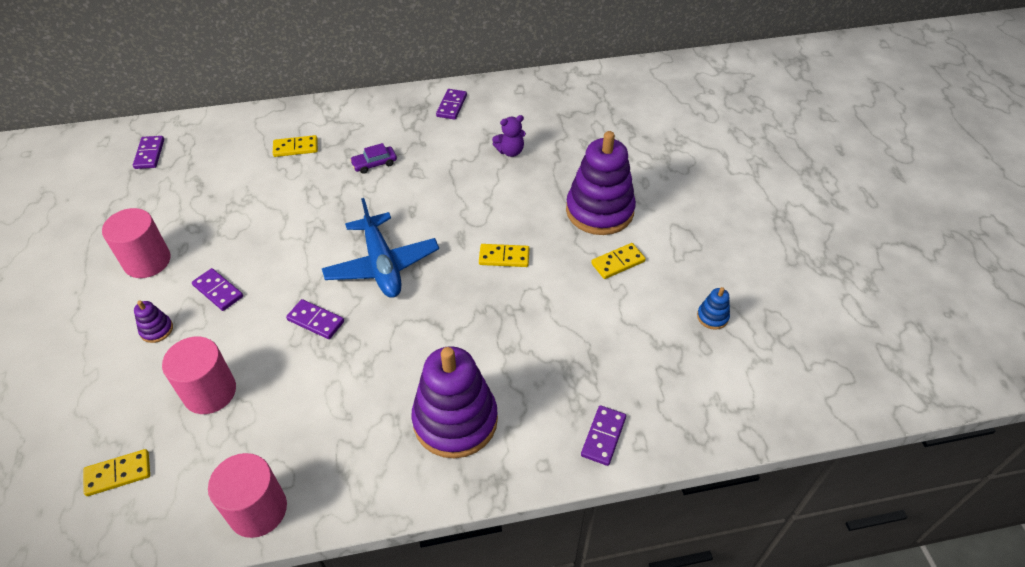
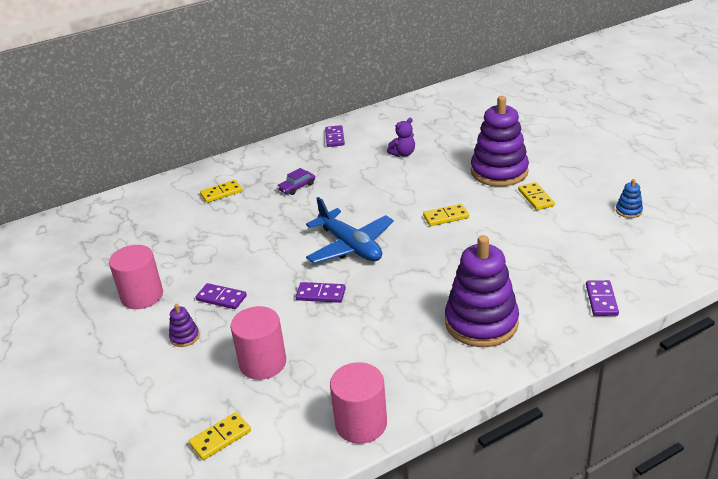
camera: 15 degrees left, 15 degrees down
(149, 154) = (91, 227): purple domino -> none
(618, 262) = (535, 198): yellow domino -> yellow domino turned 60 degrees counterclockwise

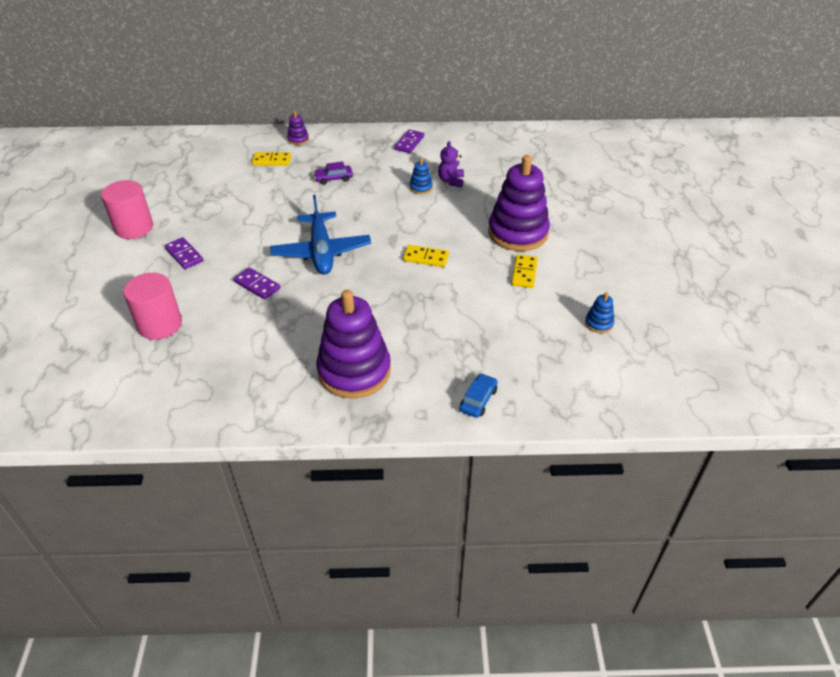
camera: 25 degrees right, 10 degrees up
(184, 337) = (129, 276): purple stacking toy -> purple stacking toy (298, 139)
(220, 438) = (75, 372): yellow domino -> none
(361, 423) = (177, 412): pink cylinder -> none
(383, 167) = (421, 187): none -> blue stacking toy
(403, 154) = (451, 181): purple teddy bear -> purple teddy bear turned 105 degrees clockwise
(601, 300) = (478, 400): purple domino -> blue car

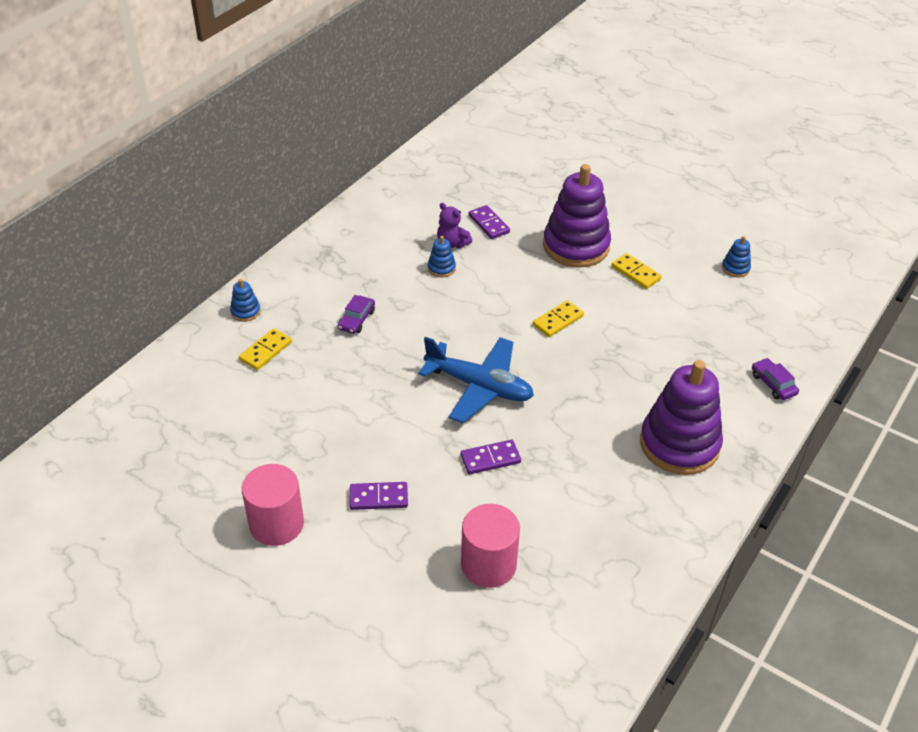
camera: 55 degrees left, 0 degrees up
(298, 139) = (245, 312): purple stacking toy -> blue stacking toy
(409, 143) = (352, 236): purple domino -> purple domino (489, 224)
(478, 400) = (773, 384): blue car -> purple car

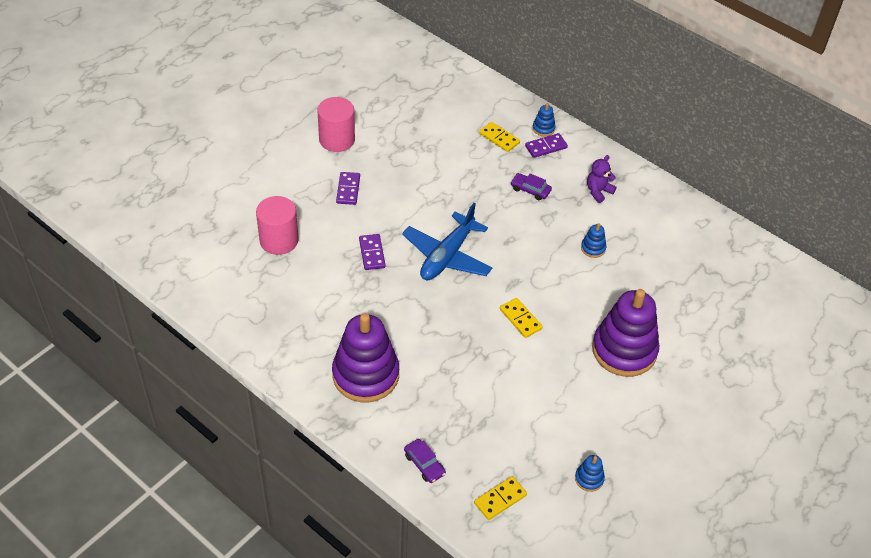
camera: 95 degrees right, 5 degrees up
(452, 243) = (627, 259): purple teddy bear -> purple teddy bear (598, 191)
(489, 224) = (657, 289): purple domino -> purple domino (546, 147)
(635, 273) = (583, 390): yellow domino -> yellow domino (500, 499)
(773, 384) = (424, 464): purple car -> purple car turned 75 degrees clockwise

